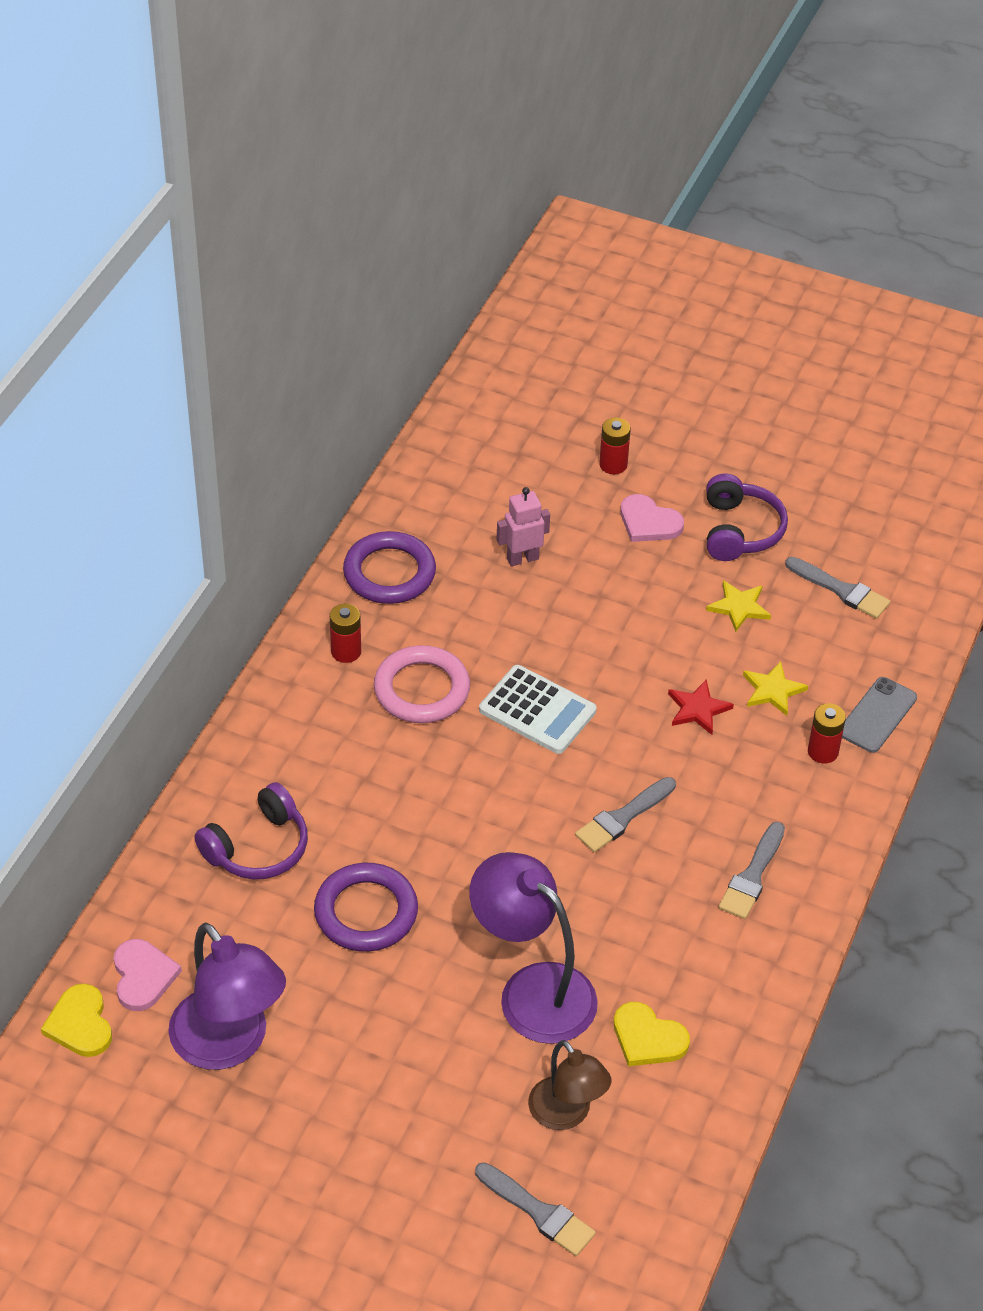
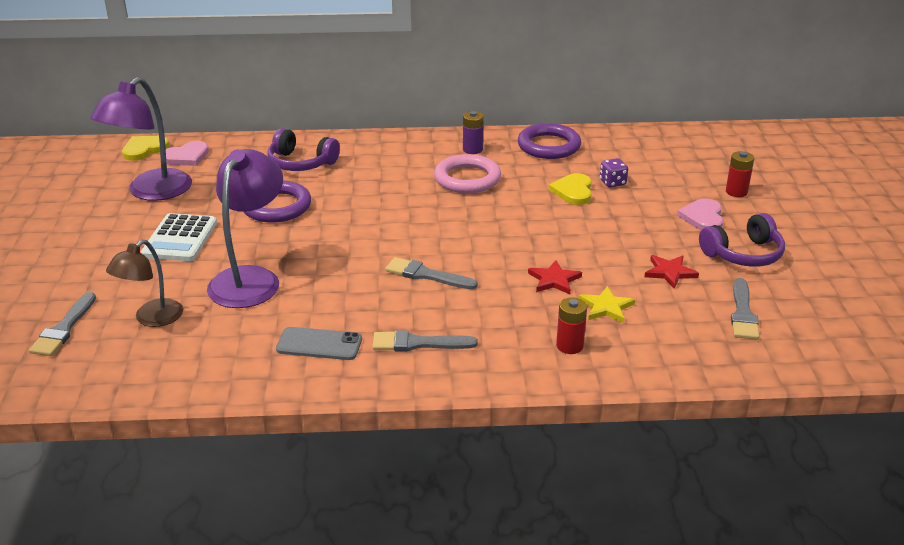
camera: 65 degrees right, 15 degrees down
(346, 652) = (472, 149): red battery -> purple battery
(522, 558) = (612, 183): pink robot -> purple dice
(537, 710) = (489, 220): white calculator -> white calculator (180, 238)
(648, 1038) = (236, 335): yellow heart -> yellow heart (573, 191)
(739, 607) = (670, 272): yellow star -> red star
(877, 715) = (634, 363): grey phone -> grey phone (319, 344)

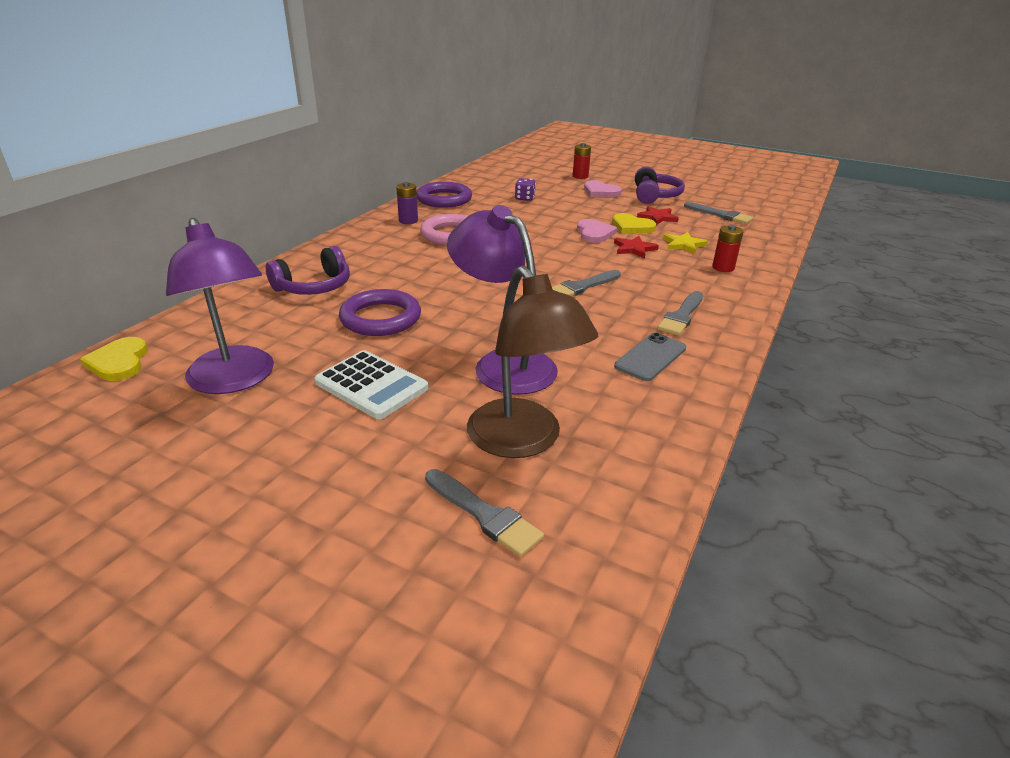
camera: 60 degrees left, 0 degrees up
(152, 319) = (523, 441): brown lamp -> brown lamp, size x1.60
(186, 156) = (189, 340): pink heart -> pink heart (594, 233)
(573, 191) = (520, 211): yellow heart -> yellow heart (632, 226)

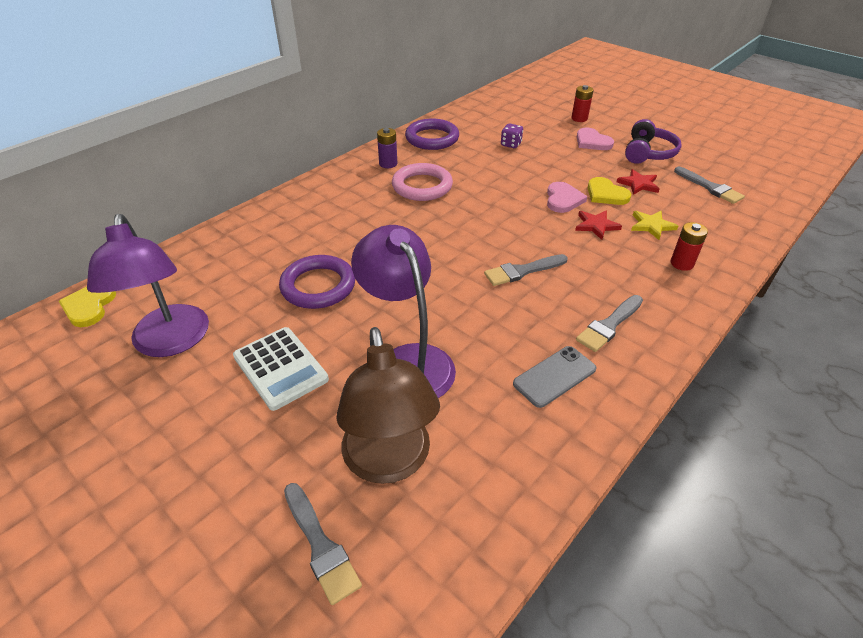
camera: 15 degrees right, 10 degrees up
(314, 287) = (275, 239): purple headphones -> none

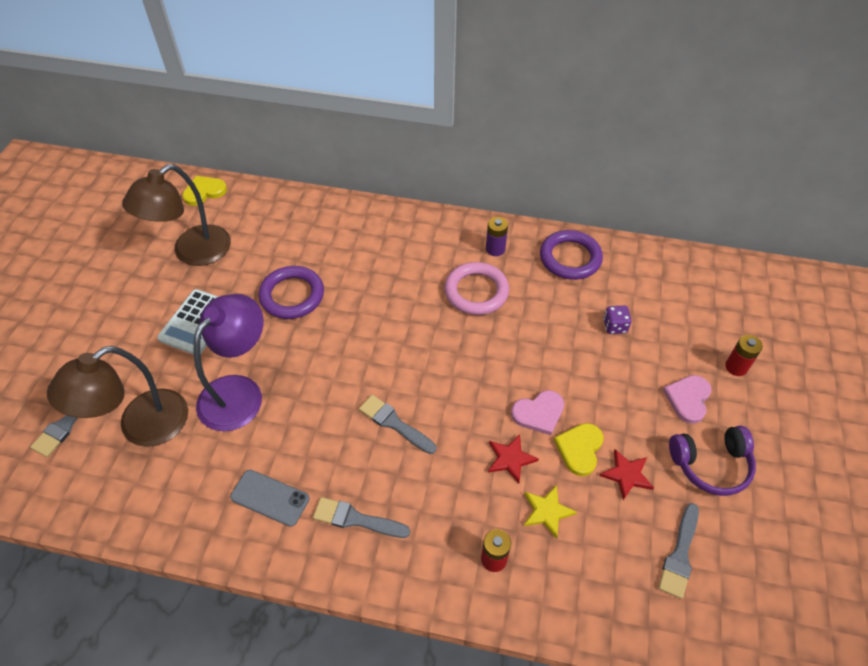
camera: 60 degrees right, 10 degrees up
(171, 342) = (192, 252): purple lamp -> brown lamp

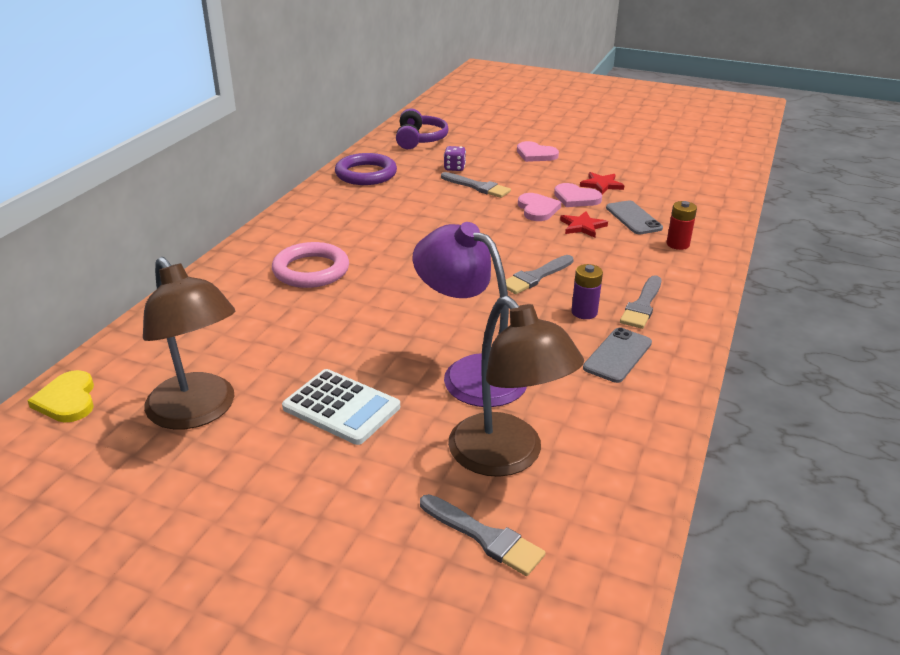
camera: 80 degrees left, 20 degrees down
(292, 295) = (332, 328): purple ring -> none
(476, 291) = (384, 220): pink ring -> pink ring (311, 270)
(495, 249) = (332, 205): purple battery -> purple battery (584, 312)
(547, 511) = (633, 218): yellow star -> grey phone
(579, 449) = (576, 198): yellow heart -> pink heart
(680, 554) = (667, 178): grey brush -> grey brush (477, 187)
(711, 465) = (595, 157): purple headphones -> purple headphones (420, 139)
(736, 367) = (510, 135): red battery -> none

